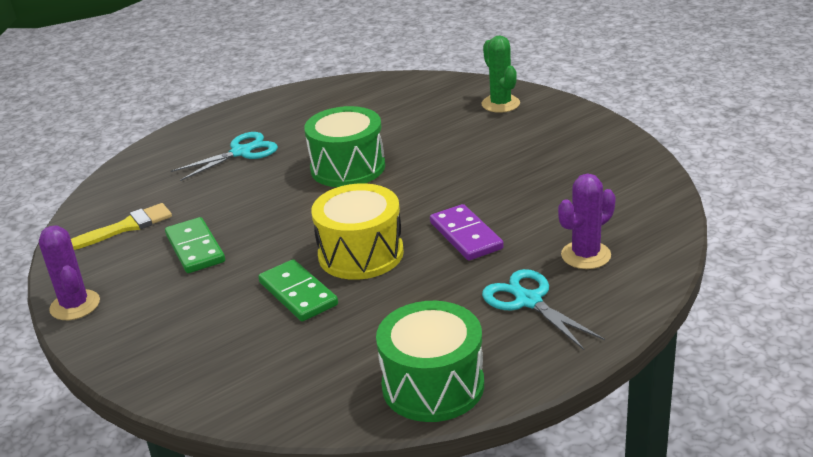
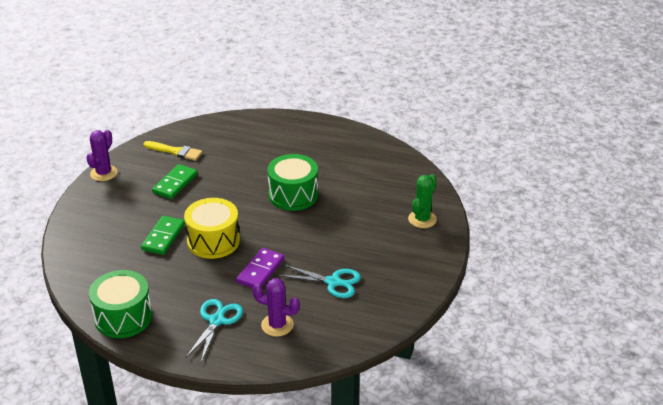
camera: 50 degrees right, 5 degrees up
(241, 152) = (275, 149): turquoise scissors -> turquoise scissors (333, 282)

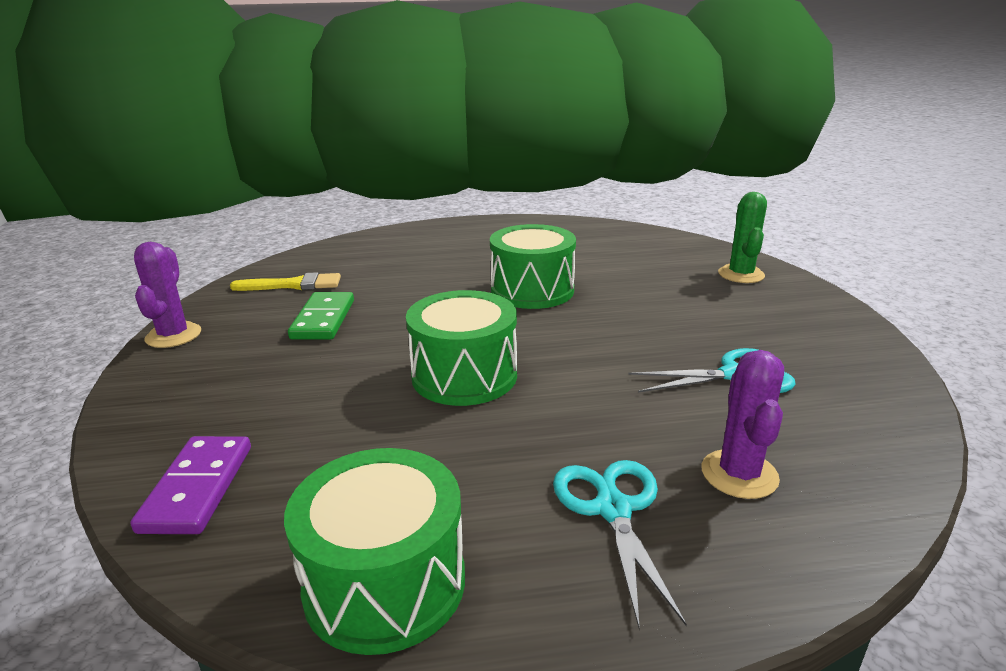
camera: 25 degrees left, 10 degrees down
(163, 237) = (361, 395): green domino -> none
(213, 241) = (464, 375): yellow drum -> green drum
(260, 271) = (596, 395): purple domino -> purple domino (197, 488)
(277, 325) = (739, 474): purple cactus -> purple cactus turned 75 degrees counterclockwise

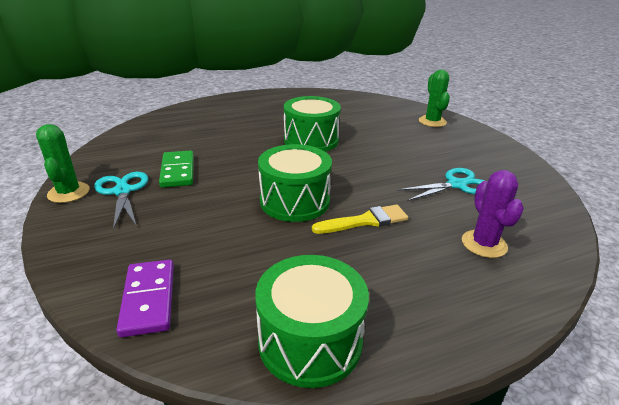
camera: 15 degrees left, 5 degrees up
(173, 335) = (68, 192): purple cactus -> green cactus
(293, 285) = (142, 148): yellow brush -> yellow brush (365, 221)
(612, 509) = (424, 274): turquoise scissors -> turquoise scissors (122, 191)

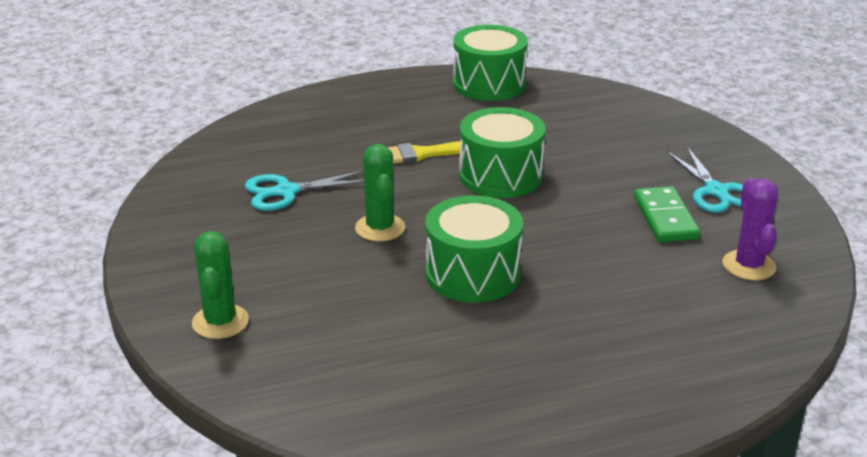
camera: 175 degrees left, 0 degrees up
(68, 192) = (780, 191): green cactus -> green cactus (380, 228)
(148, 299) = (616, 105): purple domino -> none
(484, 244) = (312, 132): purple cactus -> purple cactus (749, 265)

